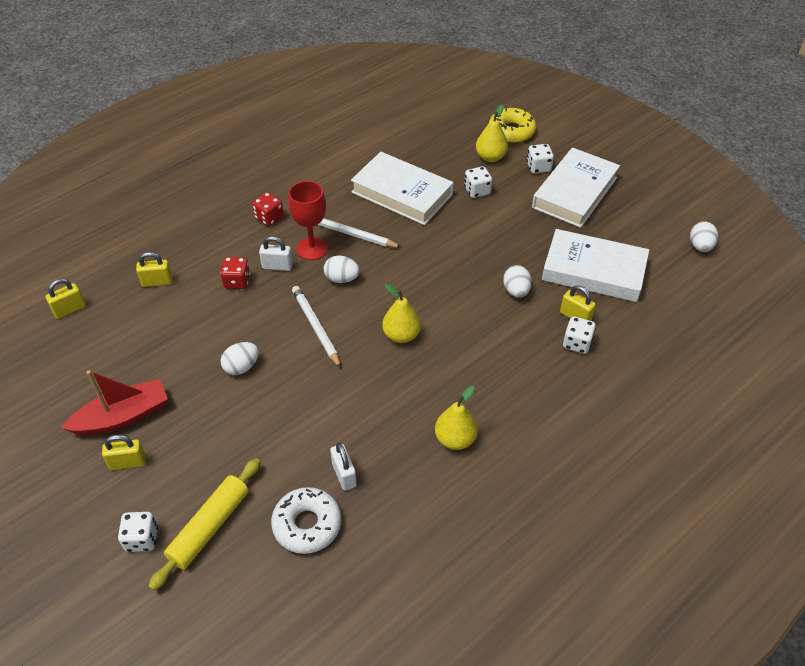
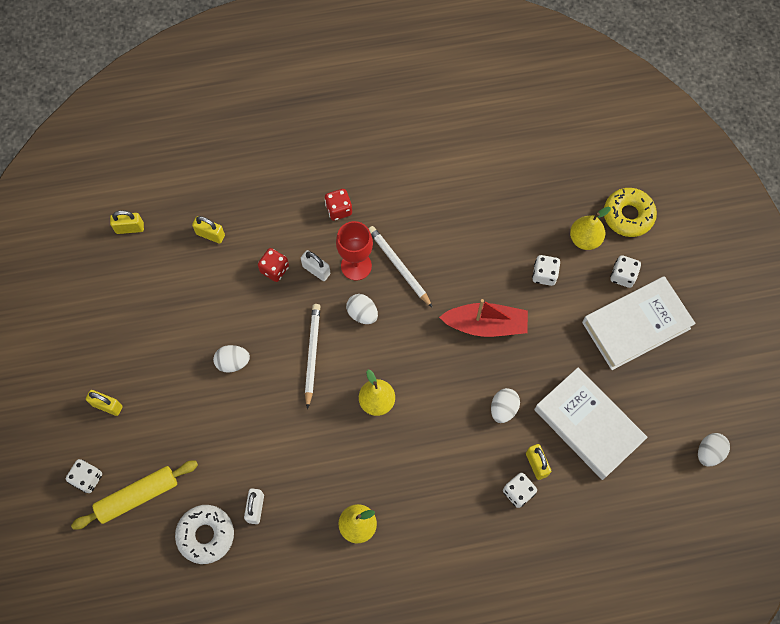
camera: 30 degrees right, 20 degrees up
(122, 416) = (122, 360): red boat -> red boat (486, 324)
(402, 193) = (472, 241): white book -> none

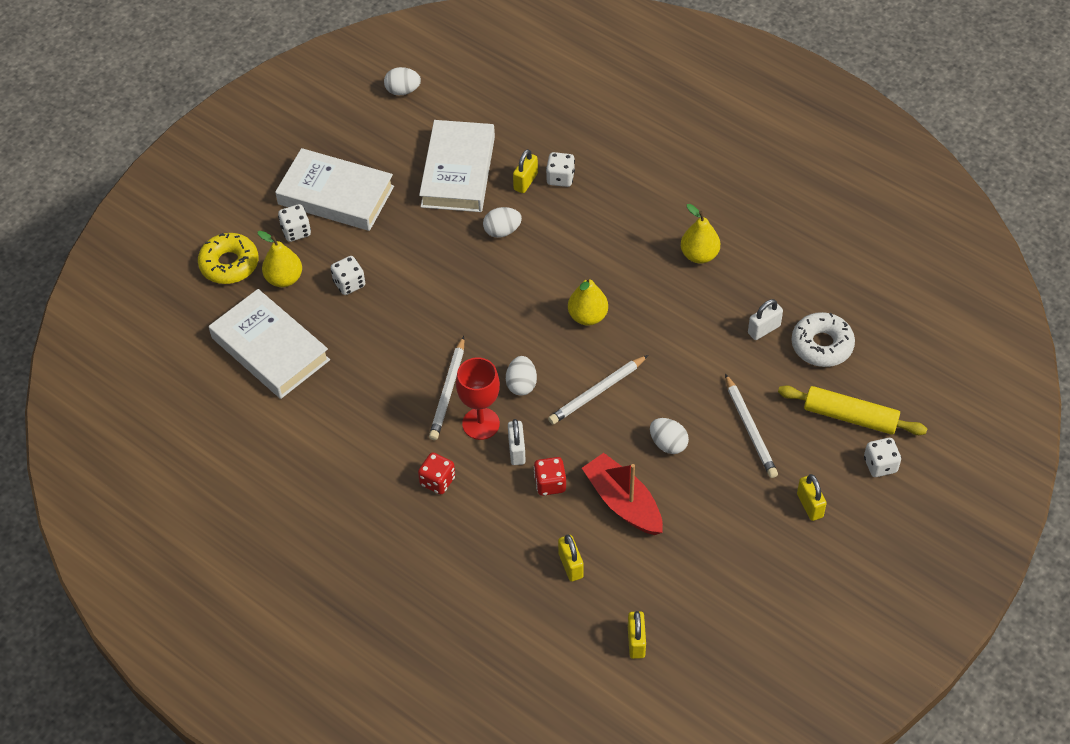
camera: 130 degrees left, 15 degrees down
(130, 228) = (636, 642): yellow padlock -> yellow padlock turned 45 degrees clockwise
(193, 423) = (750, 429): none -> white pencil
(486, 324) = (439, 292): red boat -> red boat (623, 502)
(530, 190) = (270, 349): none -> white book

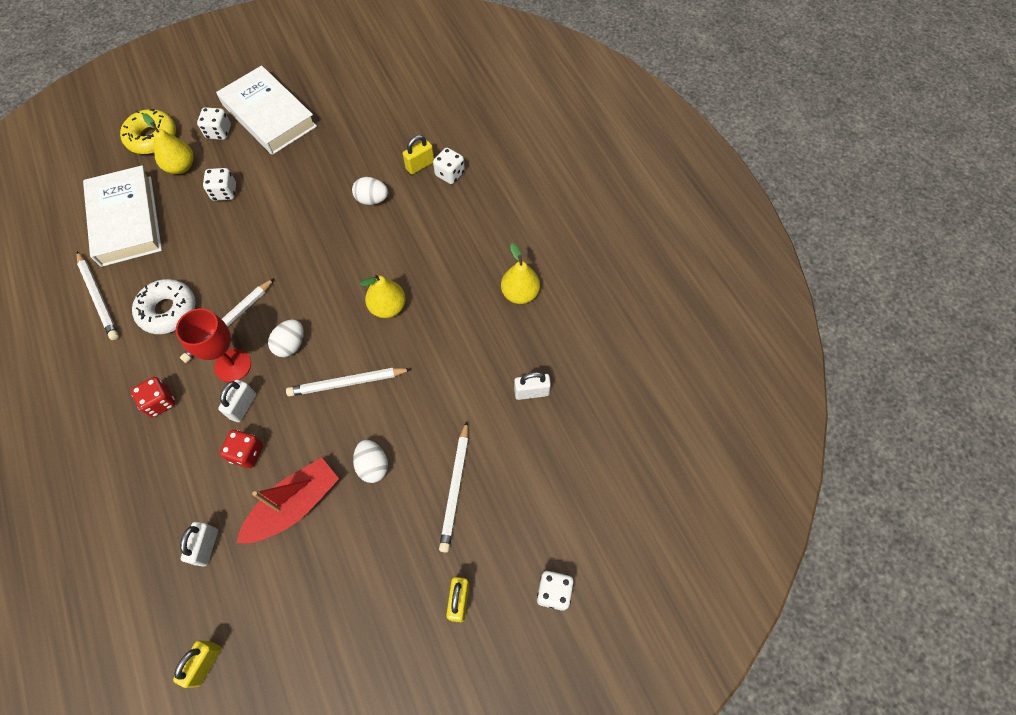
camera: 25 degrees right, 10 degrees up
(302, 425) = (99, 297): none -> white pencil
(403, 91) = (379, 53): white egg -> none
(458, 171) = (373, 135): white book -> none
(570, 565) = (206, 546): yellow padlock -> white padlock
(623, 502) = (294, 505): red boat -> red boat turned 60 degrees clockwise
(822, 345) = (575, 434): white donut -> white donut (168, 311)
(850, 416) = (556, 523): yellow rolling pin -> none

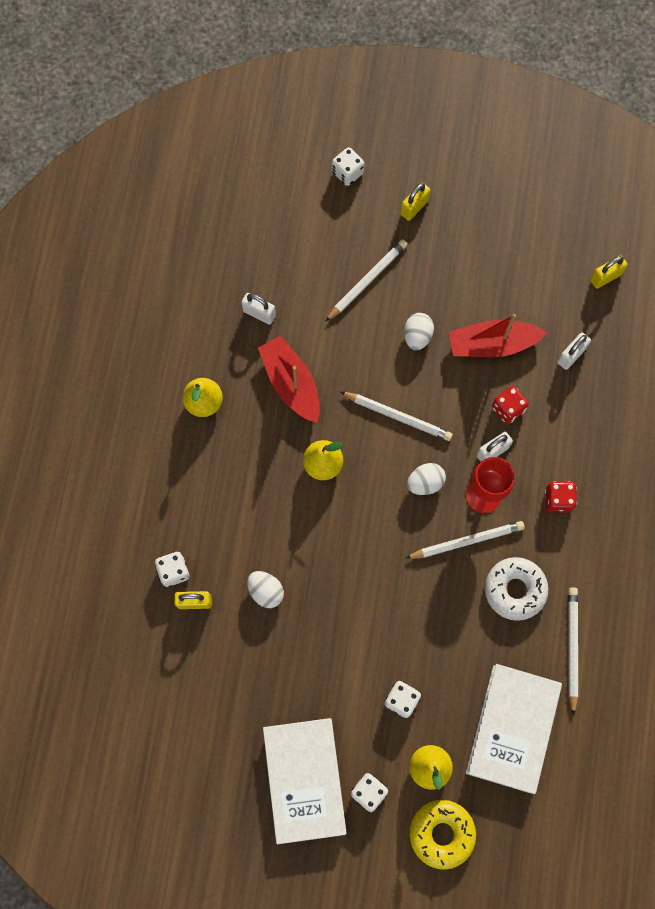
camera: 145 degrees left, 10 degrees up
(460, 352) = (291, 383): none -> red boat

